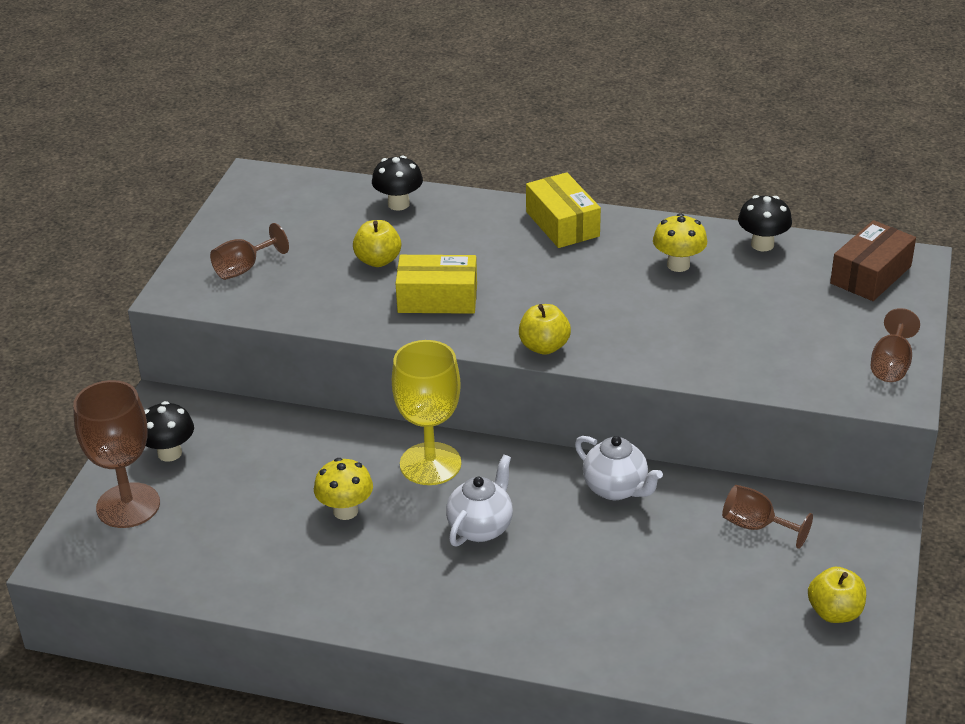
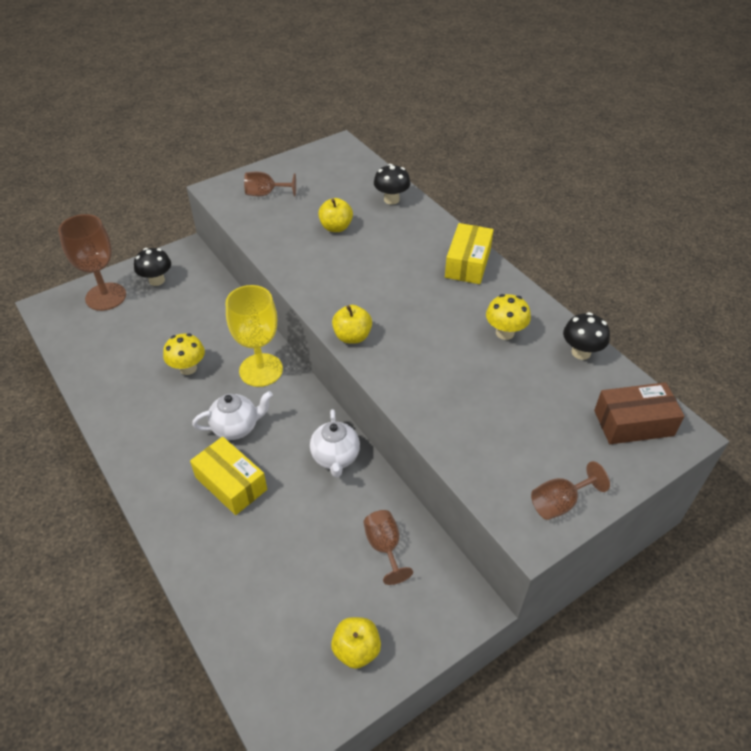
camera: 40 degrees right, 10 degrees up
(437, 298) = (336, 269): yellow box -> yellow box (231, 483)

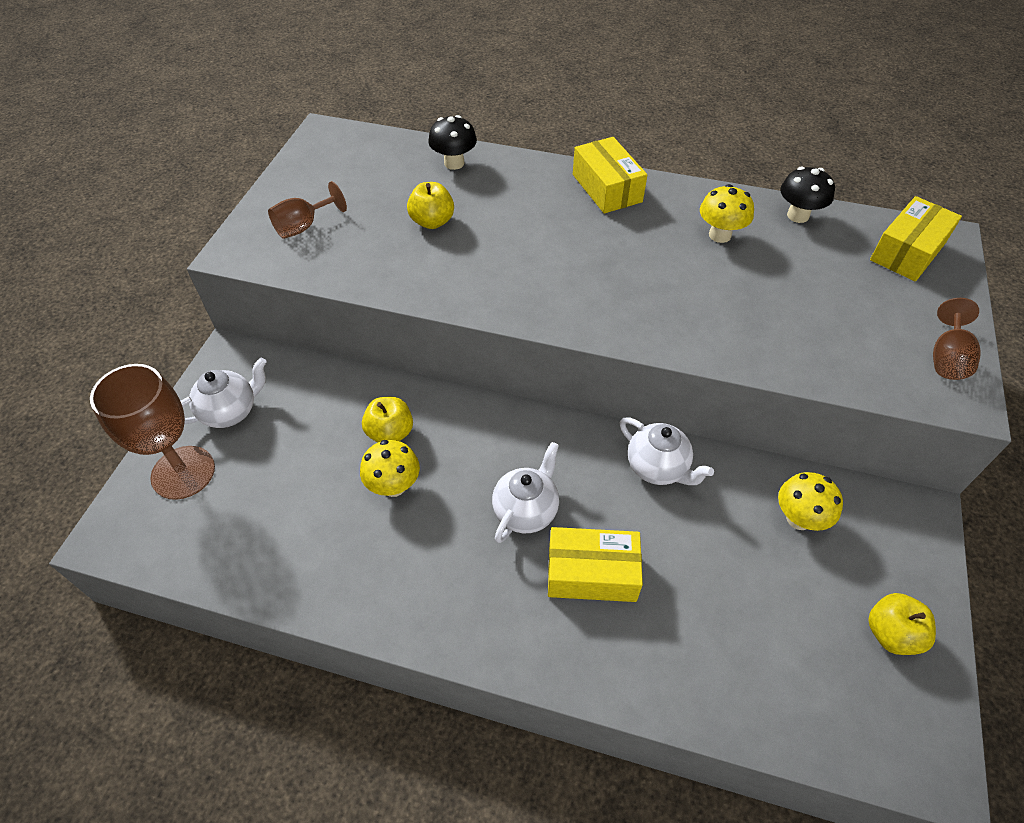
camera: 40 degrees left, 5 degrees up
(157, 280) = (231, 412): black mushroom -> white teapot
(261, 370) = (478, 432): yellow goblet -> none
(352, 336) = (593, 324): yellow apple -> yellow apple (390, 433)
(384, 547) = (799, 518): brown goblet -> yellow mushroom
(633, 423) = (907, 251): brown box -> yellow box

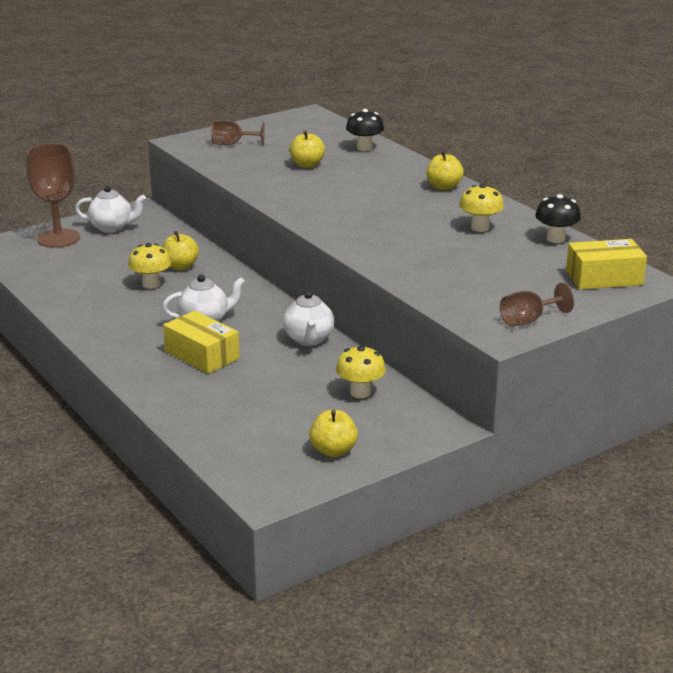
camera: 40 degrees right, 25 degrees down
(607, 188) = (444, 187): yellow box -> yellow apple

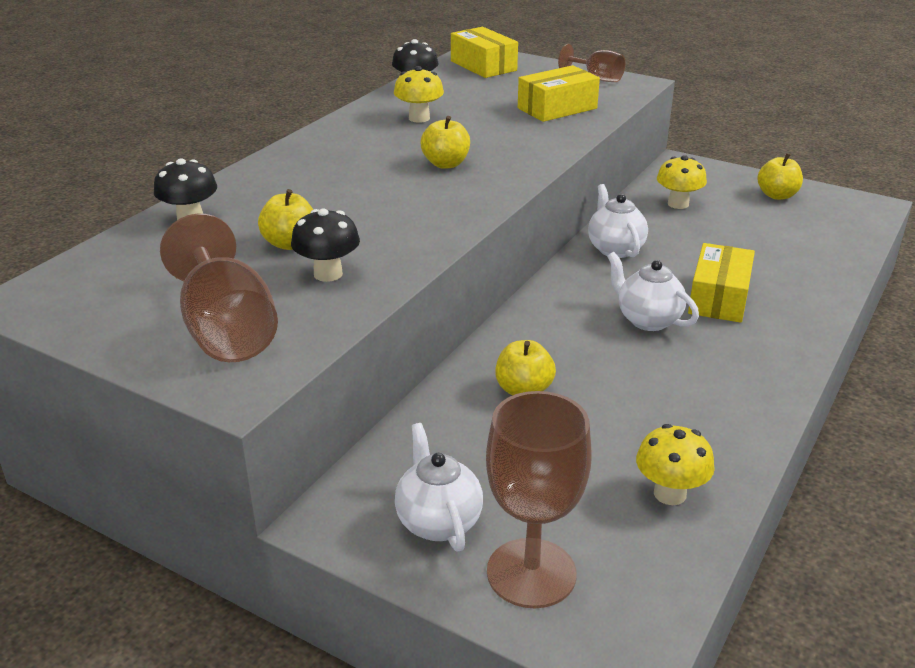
camera: 115 degrees left, 5 degrees up
(151, 284) = (598, 395): yellow mushroom -> yellow mushroom (670, 494)
(232, 144) = (226, 330): brown goblet -> brown goblet, size x1.75
(261, 168) = (328, 274): none -> black mushroom
(309, 339) = (615, 249): white teapot -> white teapot turned 75 degrees counterclockwise
(444, 187) = (312, 150): yellow apple -> yellow apple (446, 164)
(459, 282) = (557, 108): none -> yellow box

